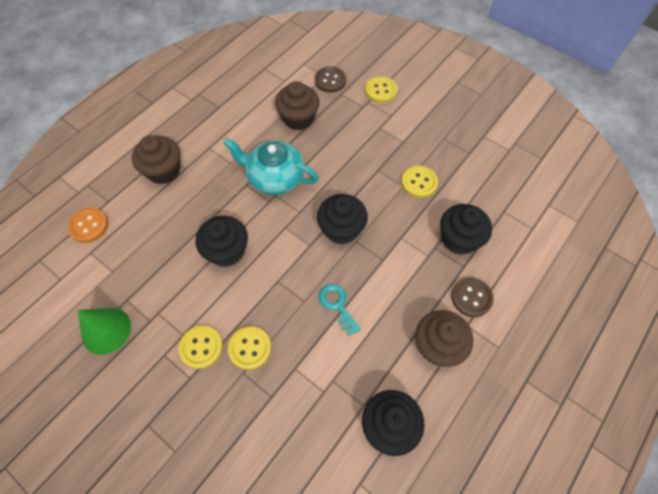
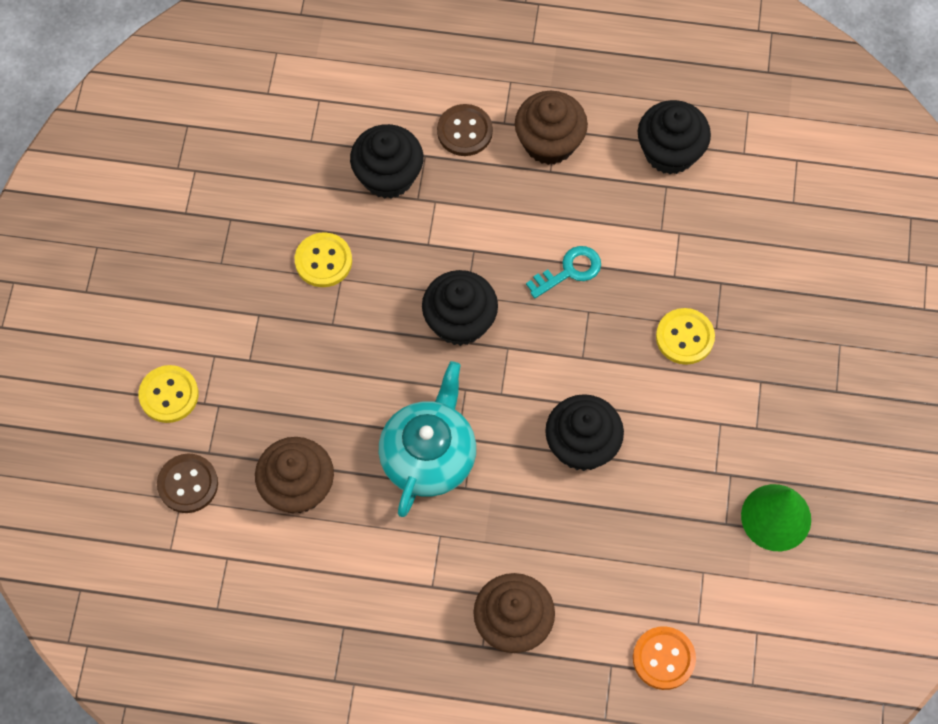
camera: 120 degrees left, 5 degrees up
(201, 347) = (720, 392): yellow button -> none
(274, 177) = (429, 455): turquoise teapot -> turquoise teapot turned 150 degrees counterclockwise
(337, 305) = (569, 271): turquoise key -> turquoise key turned 150 degrees counterclockwise

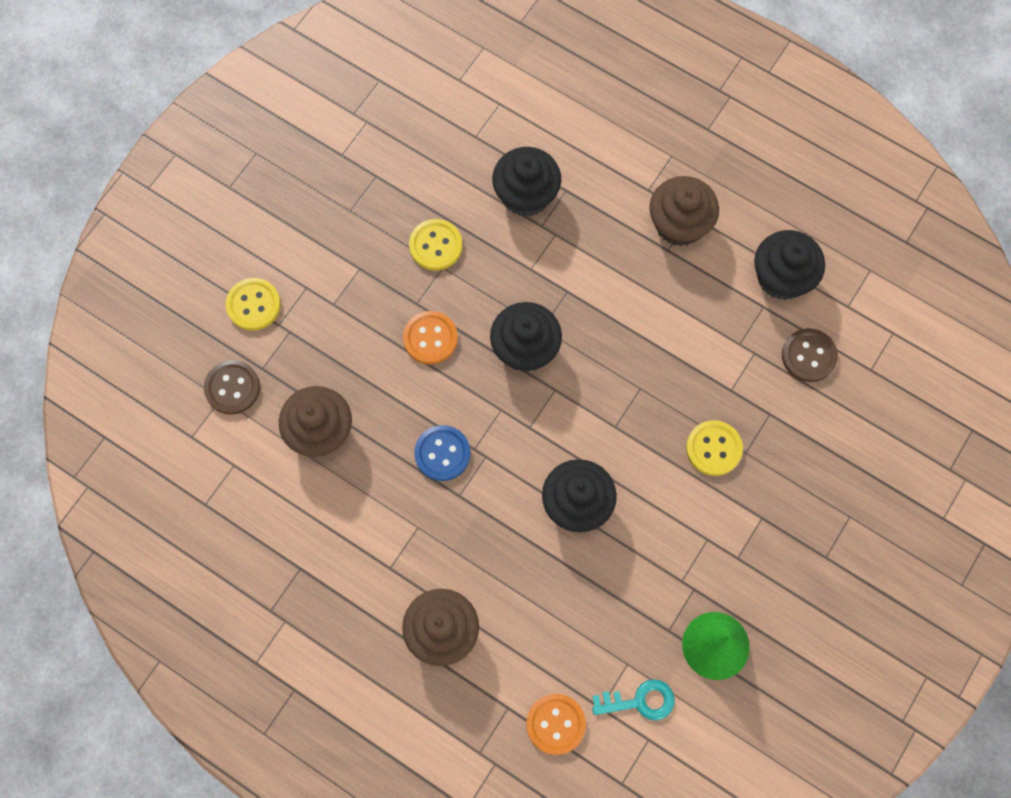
camera: 25 degrees right, 5 degrees up
(362, 351) = (430, 338): none -> orange button
(429, 455) = (442, 453): turquoise teapot -> blue button
(464, 131) = (610, 183): brown button -> brown button (809, 356)
(569, 271) = (641, 345): turquoise key -> turquoise key (639, 701)

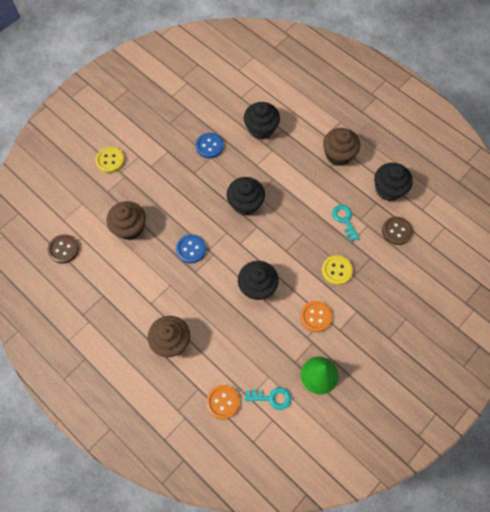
camera: 10 degrees right, 5 degrees down
(232, 388) = (89, 199): brown button -> brown button (63, 249)
(430, 338) = (197, 191): orange button -> orange button (315, 317)
(435, 246) = (209, 146): yellow button -> blue button
(712, 350) = (344, 220): none -> turquoise key

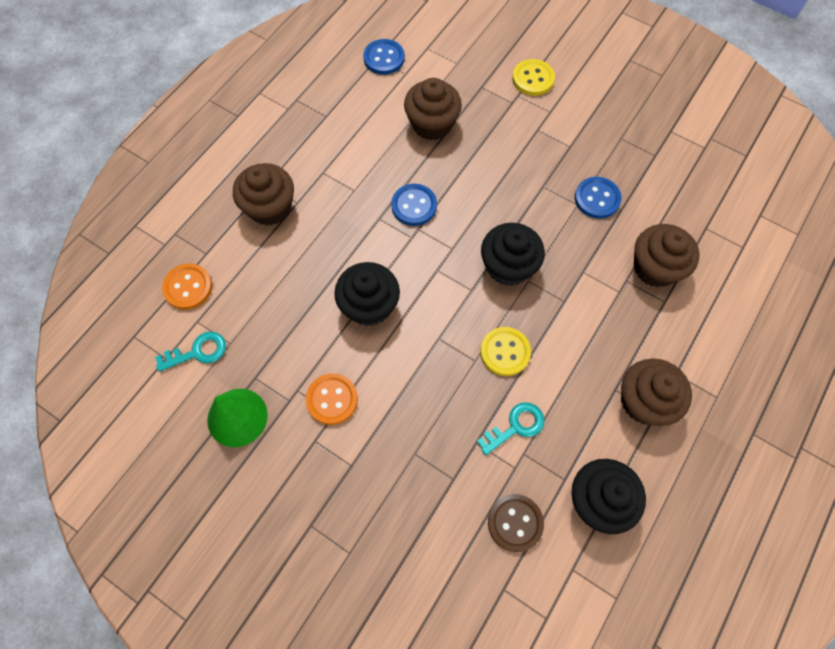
camera: 80 degrees right, 0 degrees up
(63, 249) = (384, 58): brown button -> blue button
(261, 129) = (655, 268): black cupcake -> brown cupcake
(271, 398) = (197, 352): turquoise key -> turquoise key turned 105 degrees counterclockwise
(336, 270) = (418, 424): yellow button -> yellow button (505, 352)

